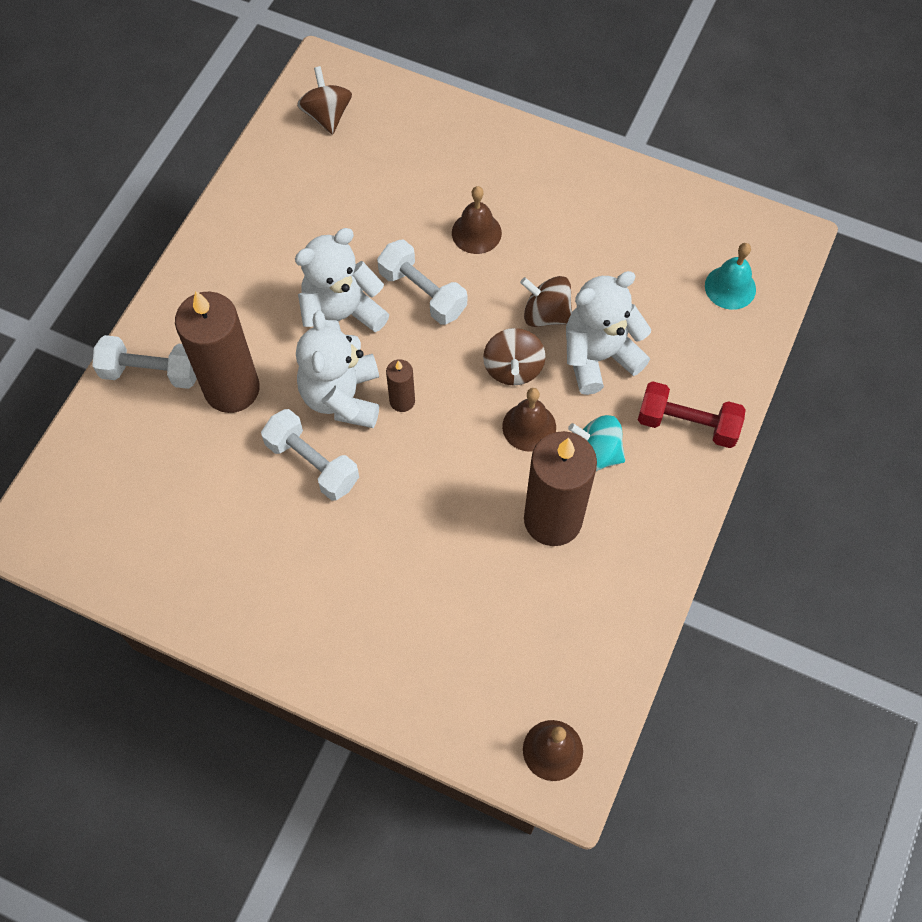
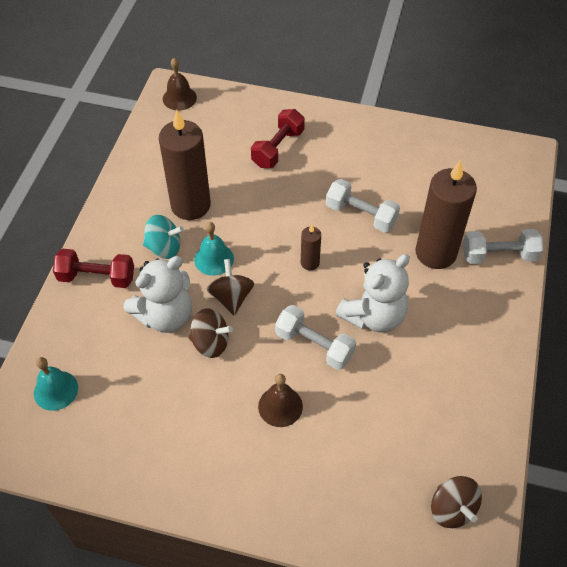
camera: 170 degrees right, 10 degrees down
(342, 397) = (354, 259): white teddy bear -> none
(405, 606) = (278, 148): none -> red dumbbell
(529, 427) = (214, 259): brown bell -> turquoise bell

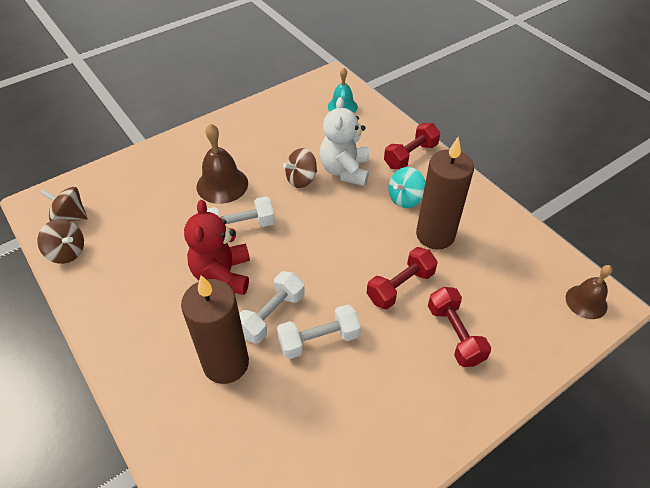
camera: 130 degrees right, 5 degrees down
(214, 259) = (368, 218): turquoise bell -> none
(231, 297) = (325, 208): brown spinning top -> brown spinning top (67, 252)
(266, 198) = (400, 286): none -> red dumbbell
(280, 406) = (222, 184): brown bell -> brown bell, size x1.50
(310, 263) = (307, 270): brown candle -> none
(374, 316) = (222, 275): white teddy bear -> red teddy bear
(499, 256) = (170, 412): white dumbbell -> white dumbbell (271, 315)

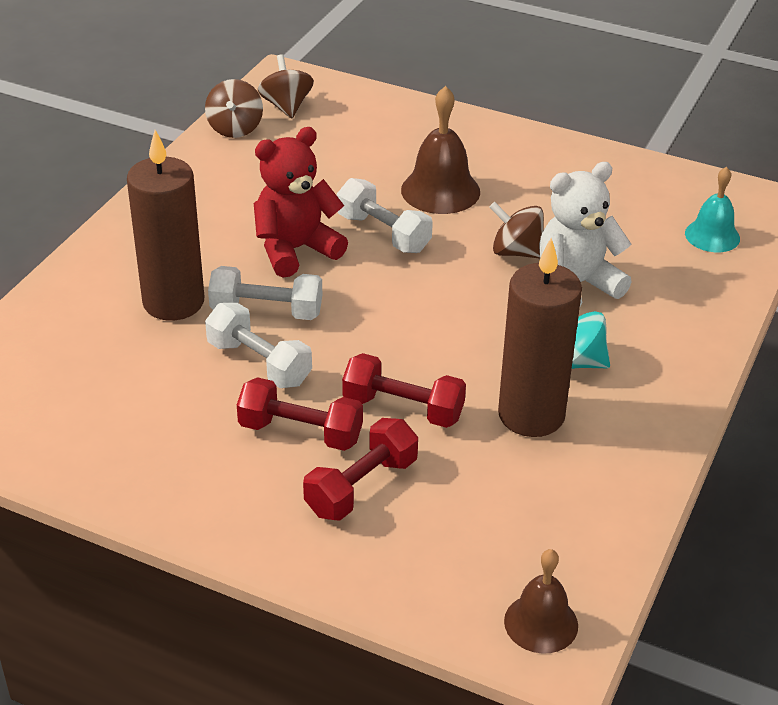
camera: 60 degrees right, 10 degrees down
(410, 156) = (677, 340): red dumbbell -> red dumbbell (300, 432)

